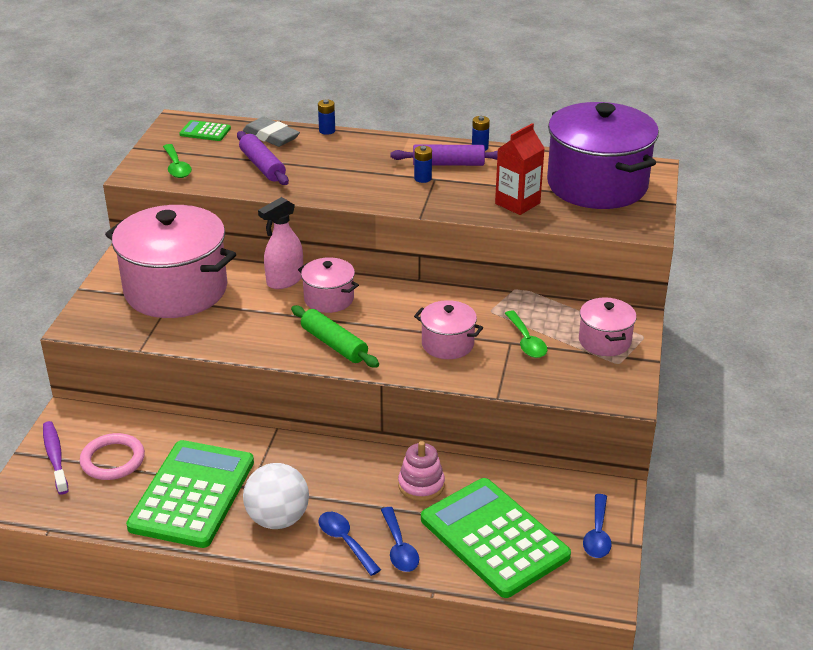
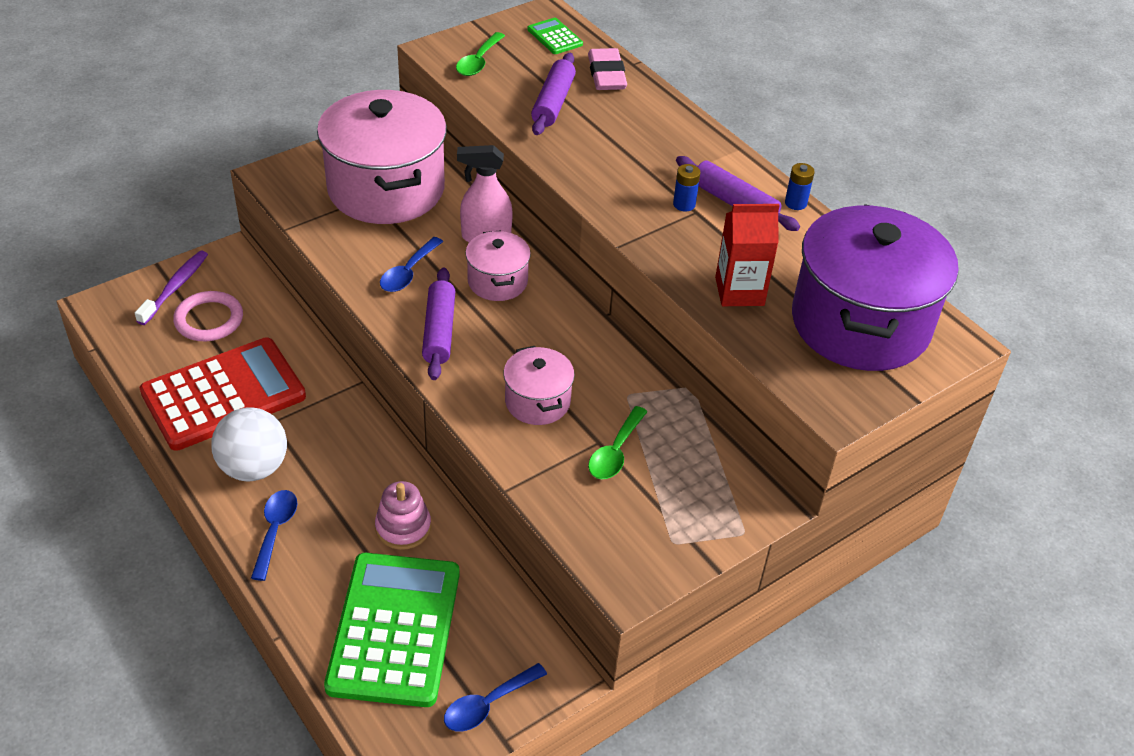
camera: 40 degrees right, 10 degrees up
(192, 494) = (223, 394): green calculator -> red calculator
(271, 136) = (606, 74): grey eraser -> pink eraser
(327, 131) = (667, 97): blue battery -> none
(334, 344) = (439, 331): green rolling pin -> purple rolling pin
(399, 548) = (308, 572): blue spoon -> blue spoon (408, 272)
(604, 341) = (694, 508): pink pot -> none

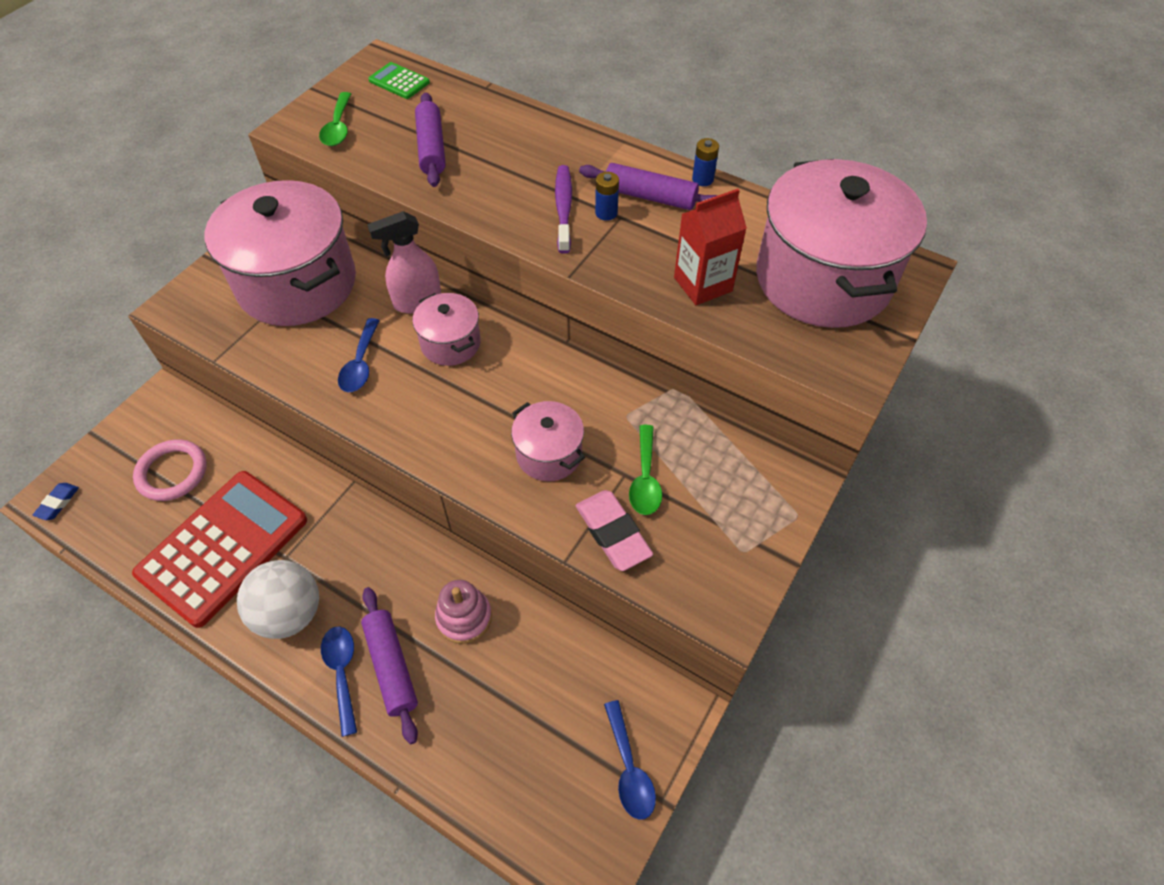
camera: 20 degrees left, 10 degrees up
(105, 311) = (58, 503): none -> blue eraser
(175, 287) = (122, 450): purple toothbrush -> purple toothbrush (563, 208)
(394, 629) = (506, 728): green calculator -> none
(439, 331) = (420, 415): purple rolling pin -> purple rolling pin (391, 666)
(487, 704) = (629, 769): blue spoon -> blue spoon turned 45 degrees counterclockwise
(606, 74) = (467, 105): pink eraser -> pink eraser (613, 533)
(860, 323) = (823, 279): purple pot -> pink pot

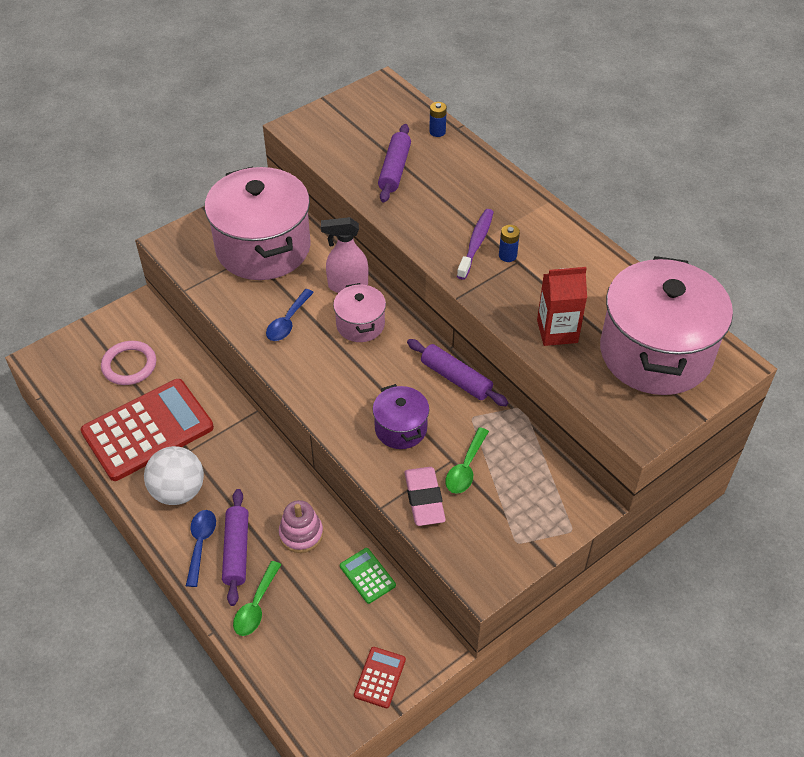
camera: 20 degrees right, 5 degrees down
(58, 503) = (45, 364): blue eraser -> none
(338, 127) = (330, 135): green spoon -> green spoon (256, 606)
(399, 81) = (391, 107): green calculator -> green calculator (367, 576)
(549, 454) = (401, 428): pink pot -> purple pot
(629, 769) = (380, 677): blue spoon -> red calculator
(650, 197) = (548, 251): purple rolling pin -> purple rolling pin (456, 378)
(702, 179) = (598, 248): blue battery -> blue battery (437, 132)

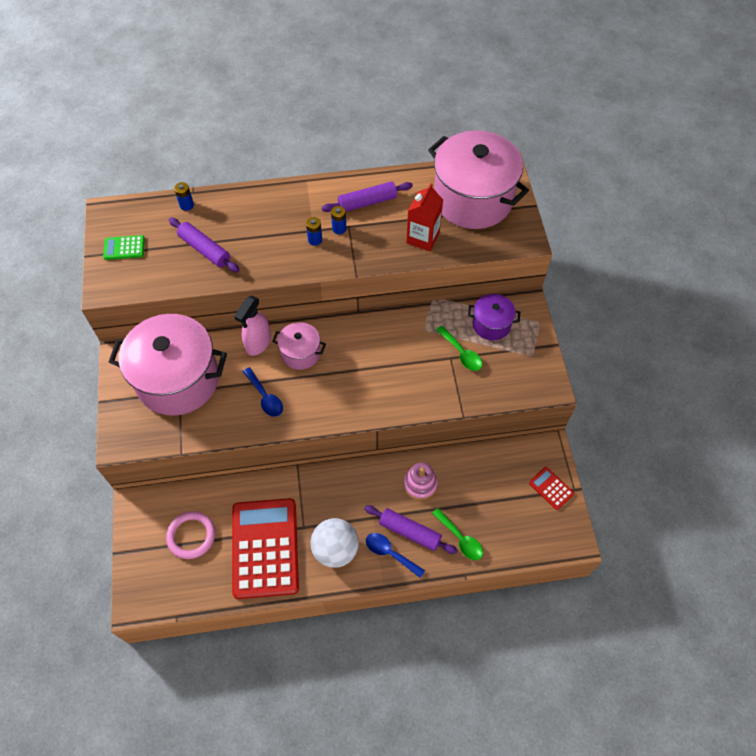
camera: 60 degrees left, 10 degrees up
(367, 576) = (475, 459): green calculator -> green calculator (124, 248)
(401, 428) = (407, 374): purple pot -> purple pot (491, 324)
(424, 499) = (471, 388): pink eraser -> none
(456, 378) = (386, 321): purple rolling pin -> purple rolling pin (367, 202)
(476, 243) = (315, 240): purple toothbrush -> blue battery

